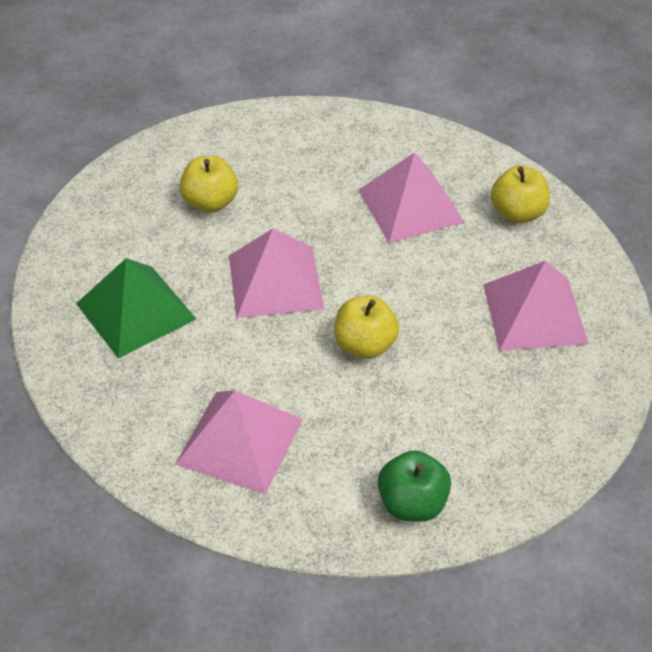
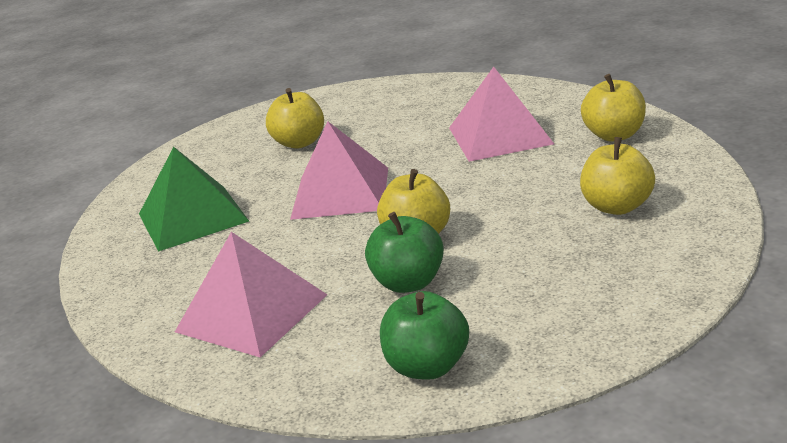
camera: 15 degrees right, 20 degrees down
(372, 405) = (409, 283): none -> green apple
(534, 313) = (617, 207): pink pyramid -> yellow apple

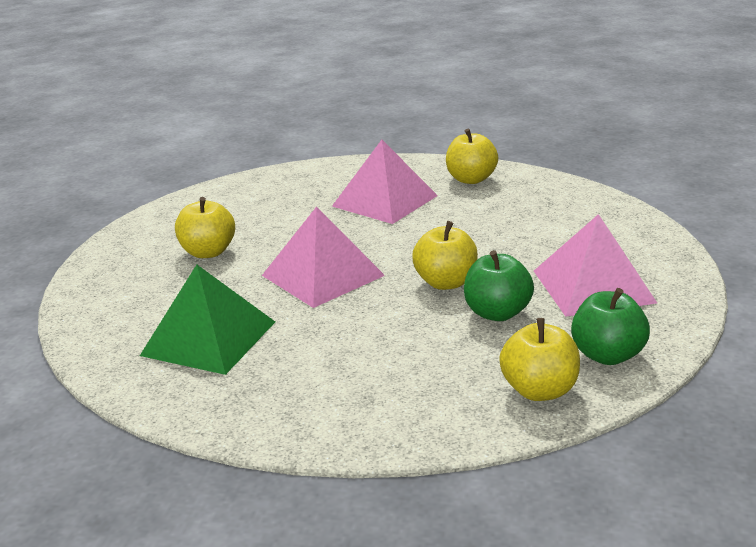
camera: 45 degrees left, 0 degrees up
(252, 313) = (410, 380): pink pyramid -> pink pyramid (593, 286)
(617, 207) = (551, 221): yellow apple -> yellow apple (539, 390)

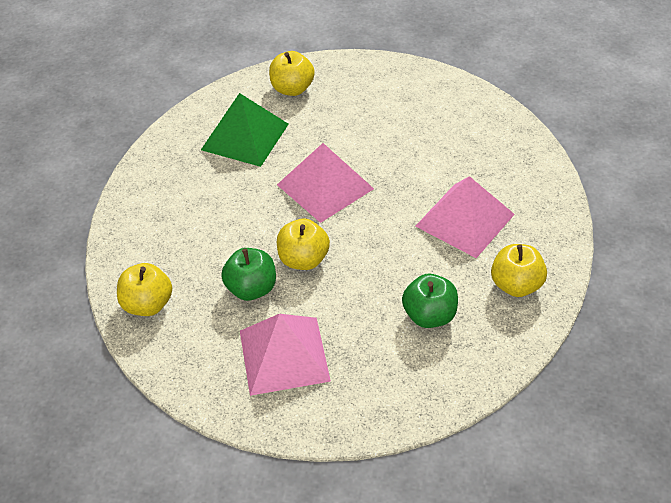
camera: 90 degrees right, 20 degrees up
(208, 252) = (370, 119): yellow apple -> yellow apple (292, 89)
(607, 355) = (181, 349): green apple -> green apple (429, 316)

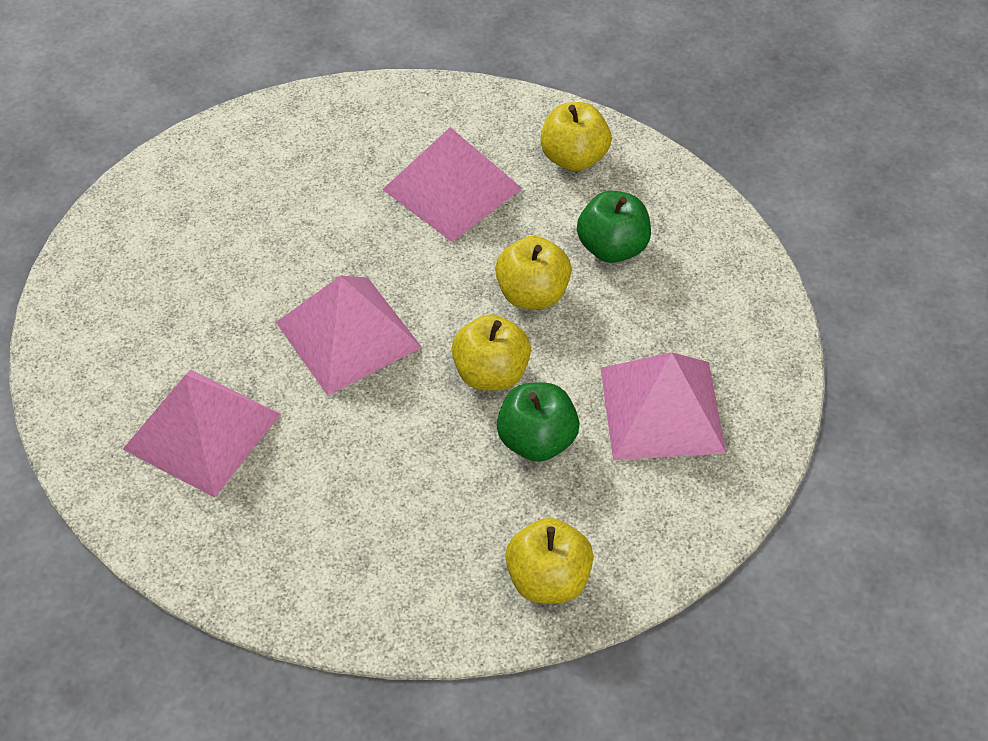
camera: 85 degrees left, 5 degrees up
(245, 136) = (202, 431): green pyramid -> pink pyramid
(292, 89) = (104, 357): yellow apple -> yellow apple (532, 294)

